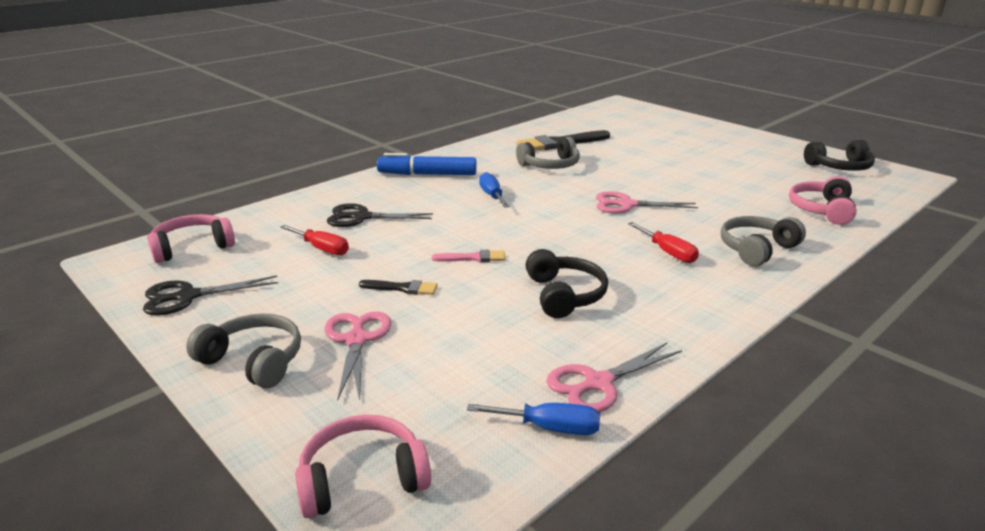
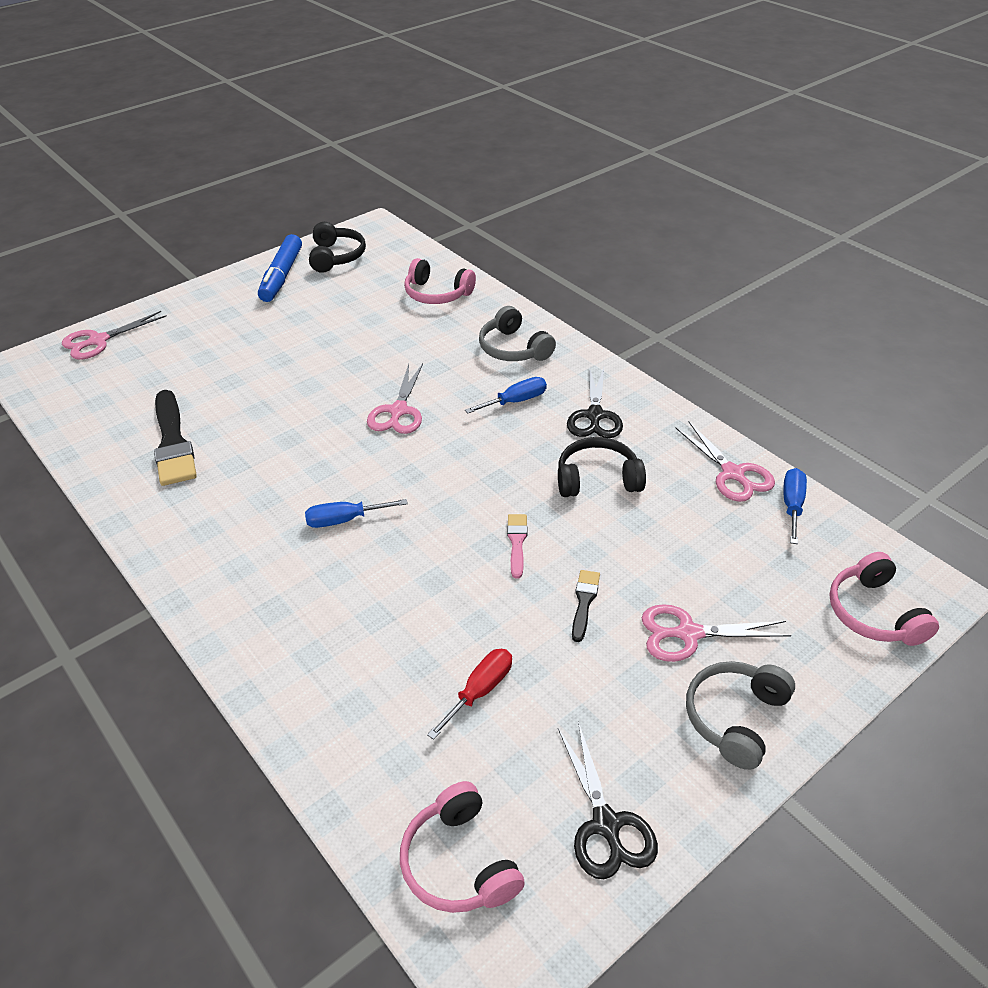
camera: 85 degrees left, 15 degrees up
(362, 217) = (387, 656): black scissors -> black scissors (595, 415)
(427, 174) = (245, 587): blue marker -> blue marker (281, 276)
(550, 165) = (255, 459): grey headphones -> none
(656, 115) = (99, 341): none -> pink scissors
(668, 252) = (516, 401): red screwdriver -> blue screwdriver

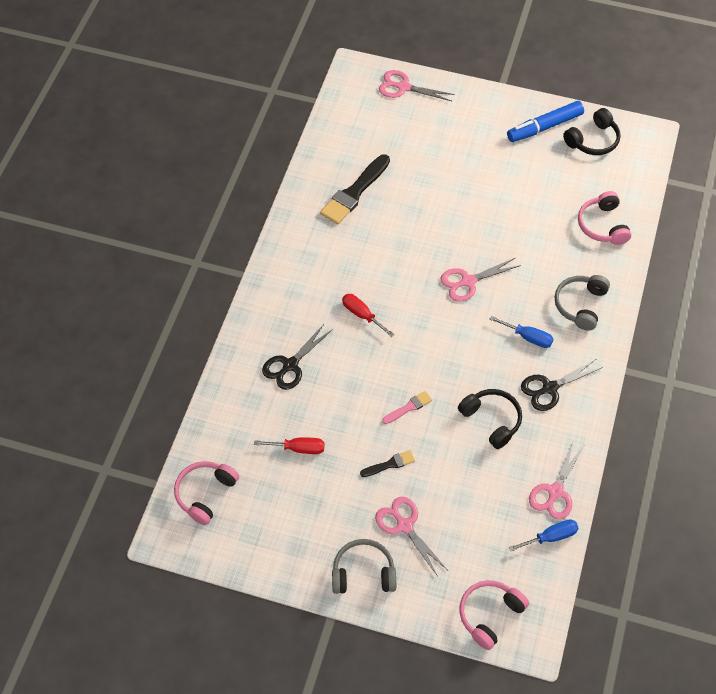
camera: 55 degrees right, 15 degrees up
(344, 520) = (362, 315): blue screwdriver -> red screwdriver
(606, 824) = (263, 543): black scissors -> black scissors (290, 365)

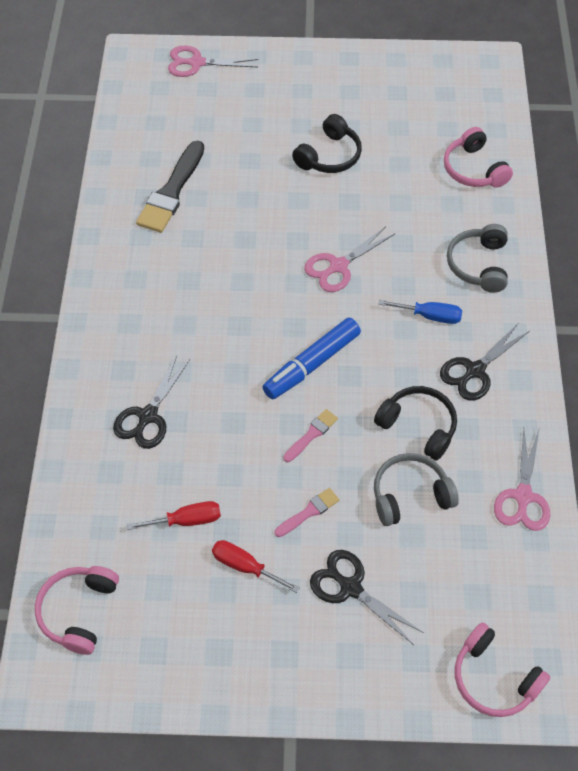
camera: 15 degrees left, 0 degrees up
(362, 315) = (221, 334): red screwdriver -> red screwdriver (245, 566)
(363, 573) = (316, 665): grey headphones -> grey headphones (410, 495)
(390, 464) = (309, 512): black brush -> pink brush
(404, 526) = (350, 588): pink scissors -> black scissors
(489, 615) = (494, 678): pink headphones -> pink headphones turned 75 degrees counterclockwise
(544, 127) = (372, 75): blue marker -> blue marker (311, 364)
(551, 537) = (536, 555): blue screwdriver -> none
(593, 140) = (432, 79): black headphones -> black headphones (329, 156)

